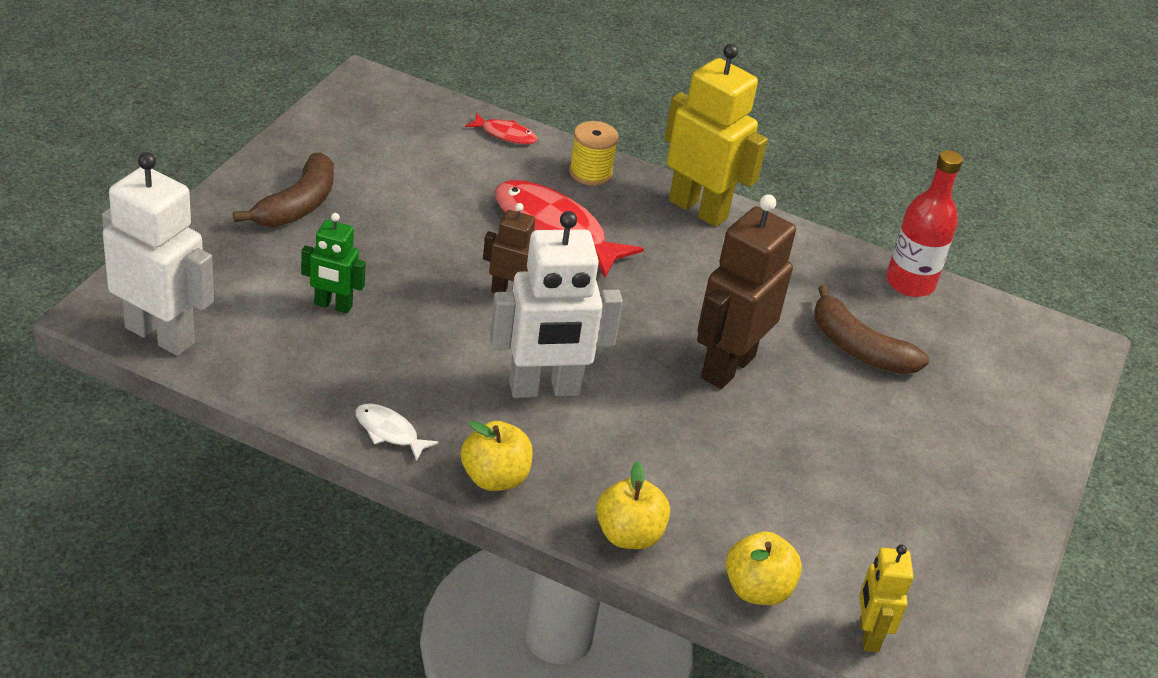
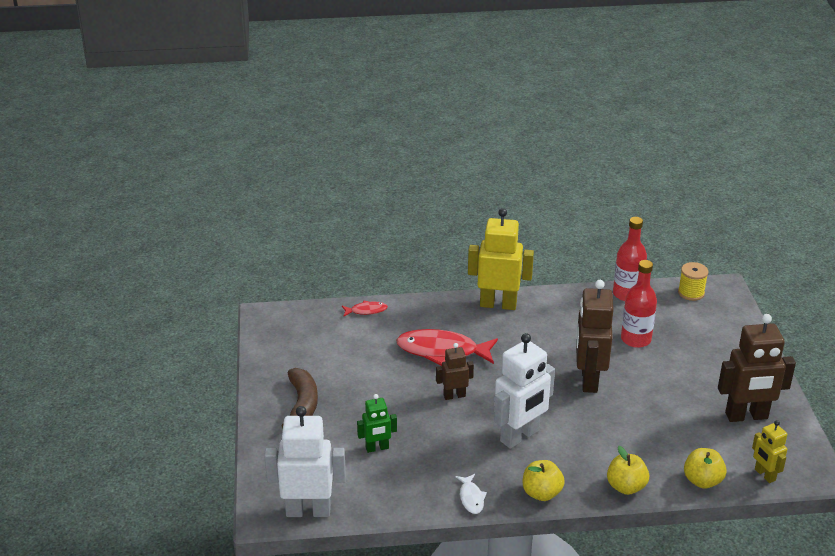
camera: 25 degrees left, 5 degrees down
(389, 432) = (471, 498): white fish -> white fish turned 105 degrees counterclockwise
(590, 173) = (428, 311): yellow spool -> yellow spool (691, 293)
(858, 348) = (636, 339): brown banana -> red bottle
(927, 538) = (746, 416): none -> brown robot

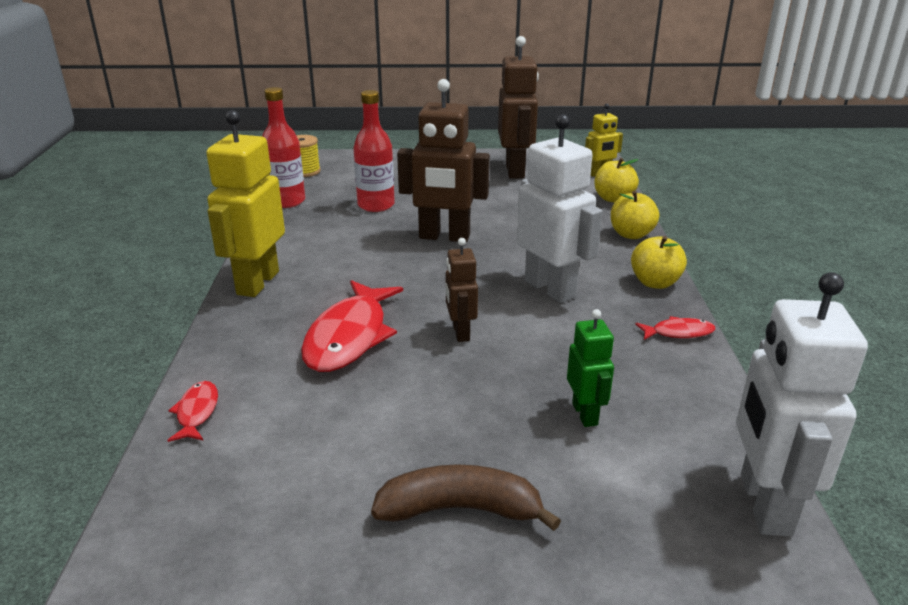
camera: 85 degrees left, 5 degrees down
(471, 498) = (678, 332): white fish -> red fish

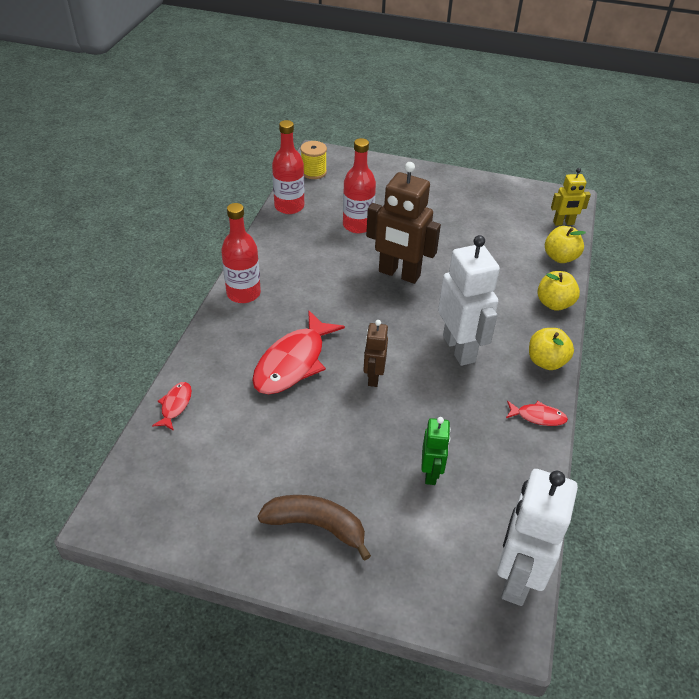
camera: 15 degrees right, 15 degrees up
(257, 283) = (243, 293): yellow robot -> red bottle
(515, 171) = (490, 205): brown robot -> none

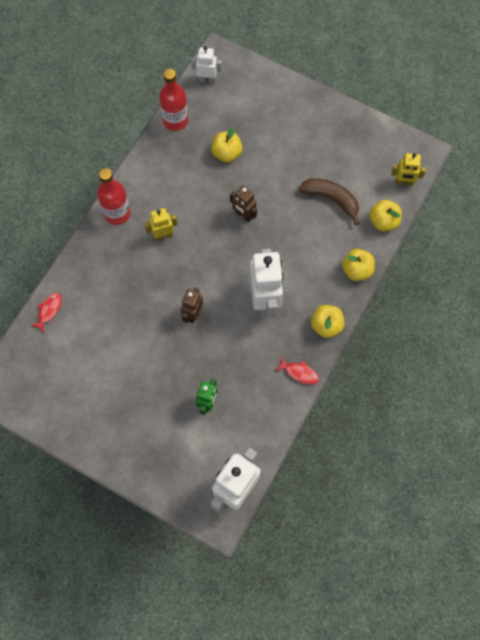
camera: 15 degrees right, 25 degrees up
(293, 362) = (139, 289): red fish -> none
(308, 306) = (163, 235): none -> yellow robot
(313, 172) = (207, 79): yellow spool -> white robot
(316, 526) = (121, 425): brown banana -> brown banana (331, 199)
(357, 225) = (226, 153): red bottle -> yellow apple
(399, 274) = (244, 215): brown robot -> brown robot, size x0.54

